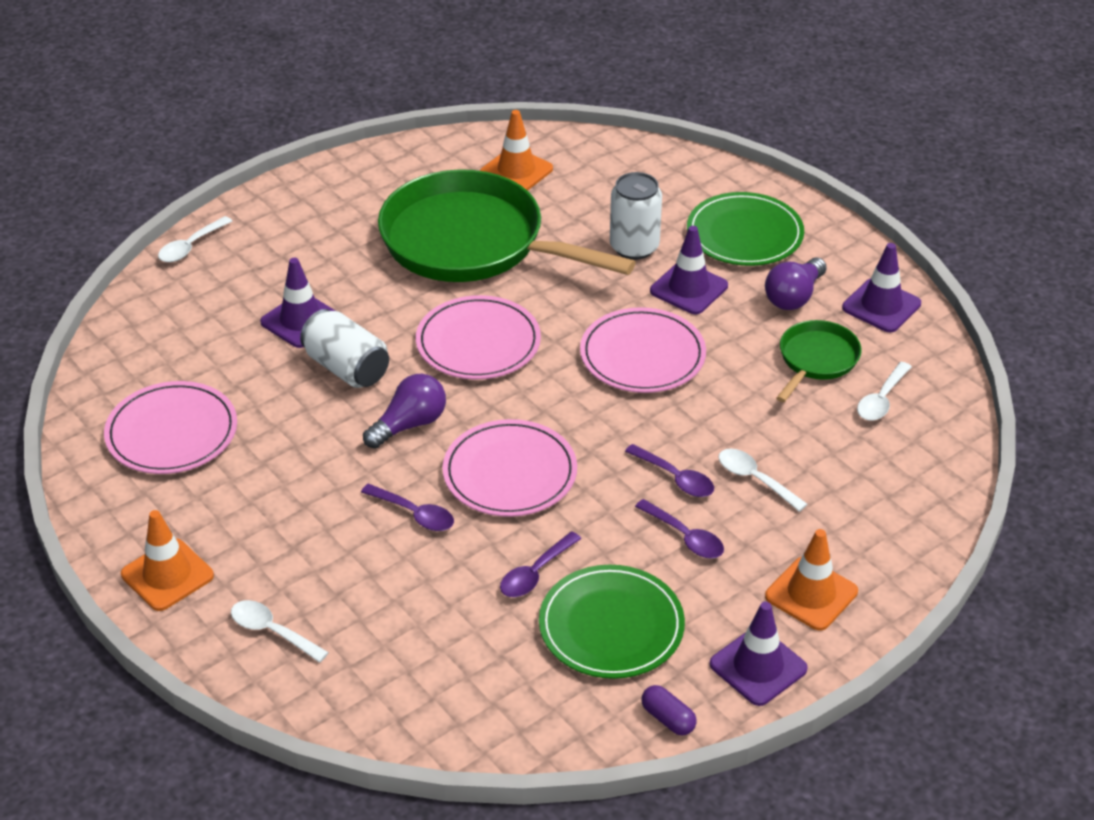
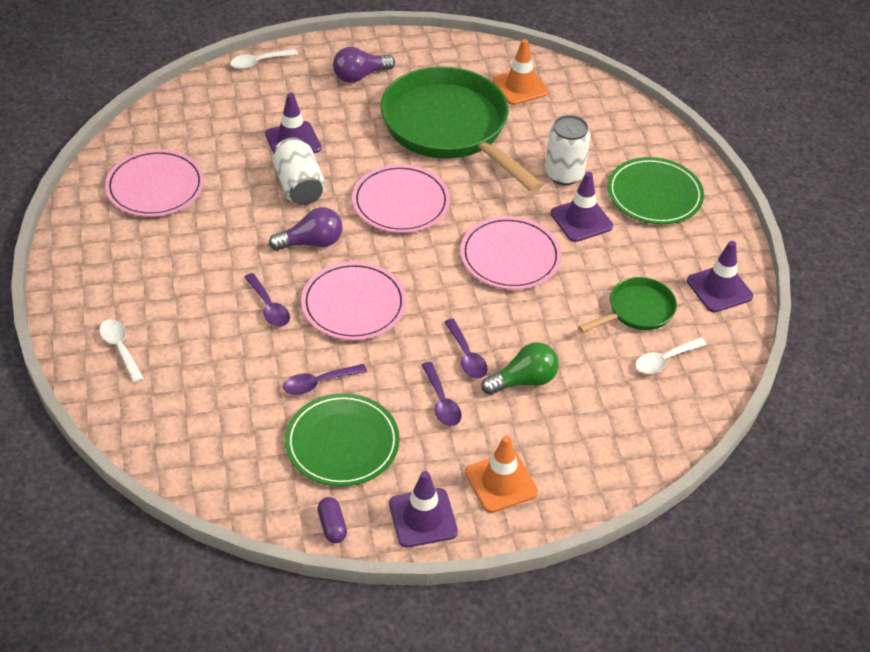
camera: 25 degrees right, 5 degrees up
(167, 575) = (84, 282): orange traffic cone -> none
(755, 479) = (523, 381): white spoon -> green light bulb
(794, 297) = (656, 256): purple light bulb -> purple light bulb (360, 76)

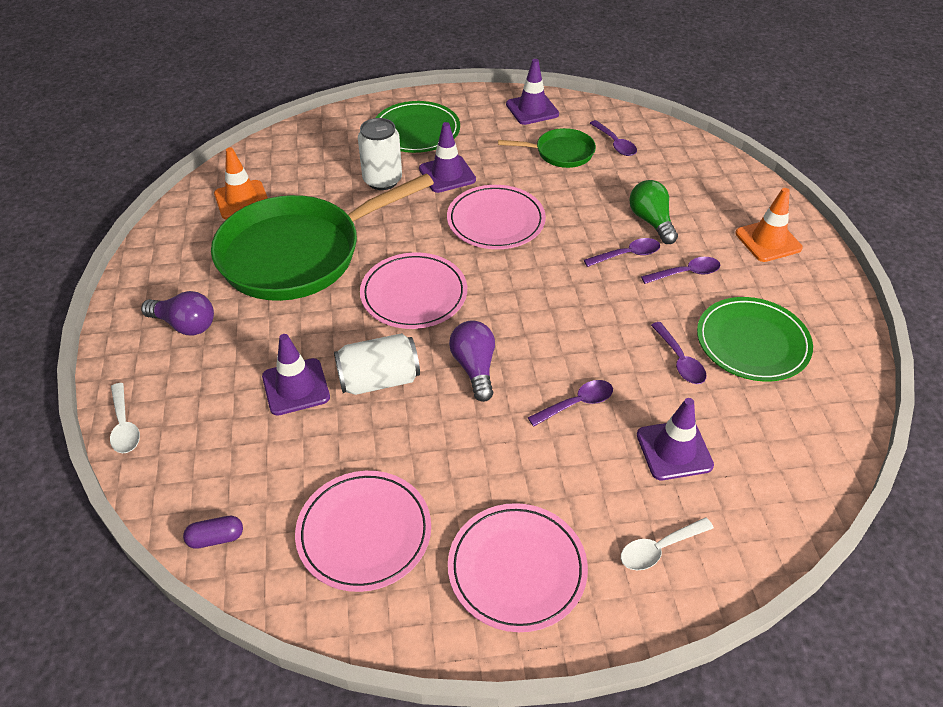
camera: 85 degrees left, 0 degrees up
(332, 526) = (851, 349): purple capsule -> purple capsule (216, 538)
(353, 304) = (567, 333): pink plate -> pink plate (517, 569)
(360, 76) = (185, 325): purple light bulb -> purple light bulb turned 45 degrees counterclockwise
(423, 518) = (821, 289): purple traffic cone -> purple traffic cone (674, 450)
(637, 310) = (560, 153): green pan -> green pan turned 120 degrees clockwise
(664, 360) = (615, 144): white spoon -> purple spoon

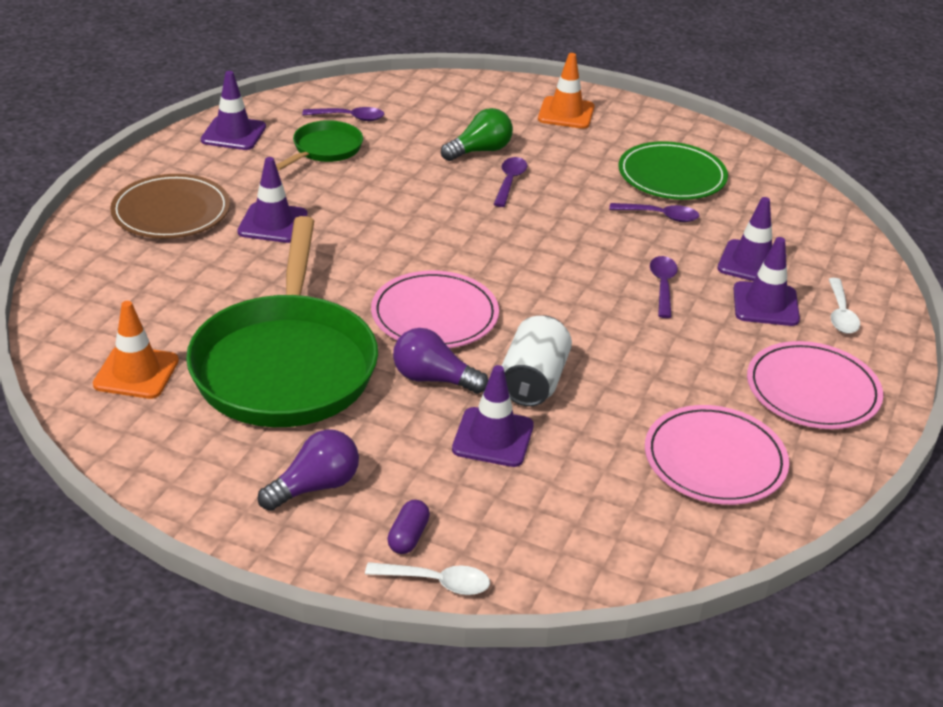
camera: 60 degrees left, 10 degrees down
(216, 538) = (651, 558): purple capsule -> purple capsule (408, 536)
(382, 180) = (229, 265): white can -> none
(416, 131) = (171, 212): green plate -> brown plate
(474, 368) = (570, 320): purple light bulb -> purple light bulb (433, 379)
(496, 221) = (381, 226): pink plate -> none
(618, 485) = (765, 304): none -> purple traffic cone
(651, 221) = (480, 151): green light bulb -> green light bulb turned 135 degrees clockwise
(686, 273) = (563, 166): purple spoon -> none

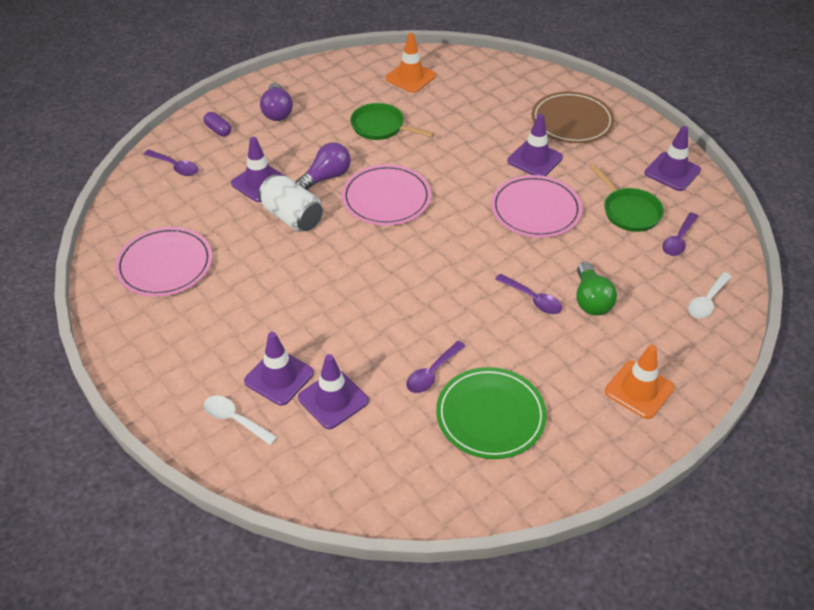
camera: 120 degrees right, 10 degrees up
(286, 364) = (381, 127): green pan -> green pan, size x0.47
(436, 582) = (183, 129): white spoon -> white spoon (707, 301)
(663, 285) = (341, 327): purple spoon -> purple spoon (175, 167)
(812, 390) = (177, 348): pink plate -> pink plate (535, 210)

